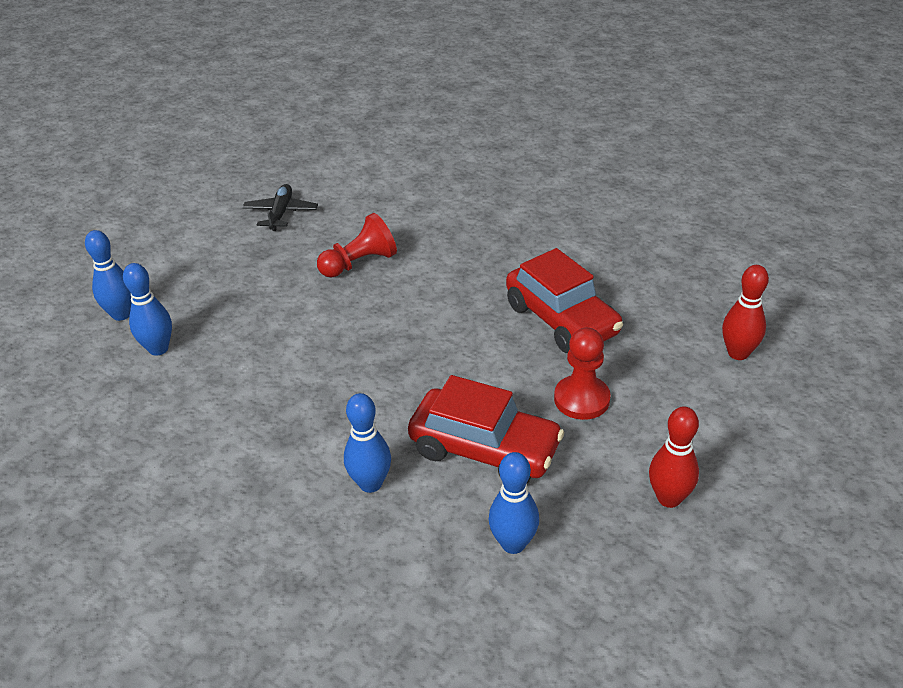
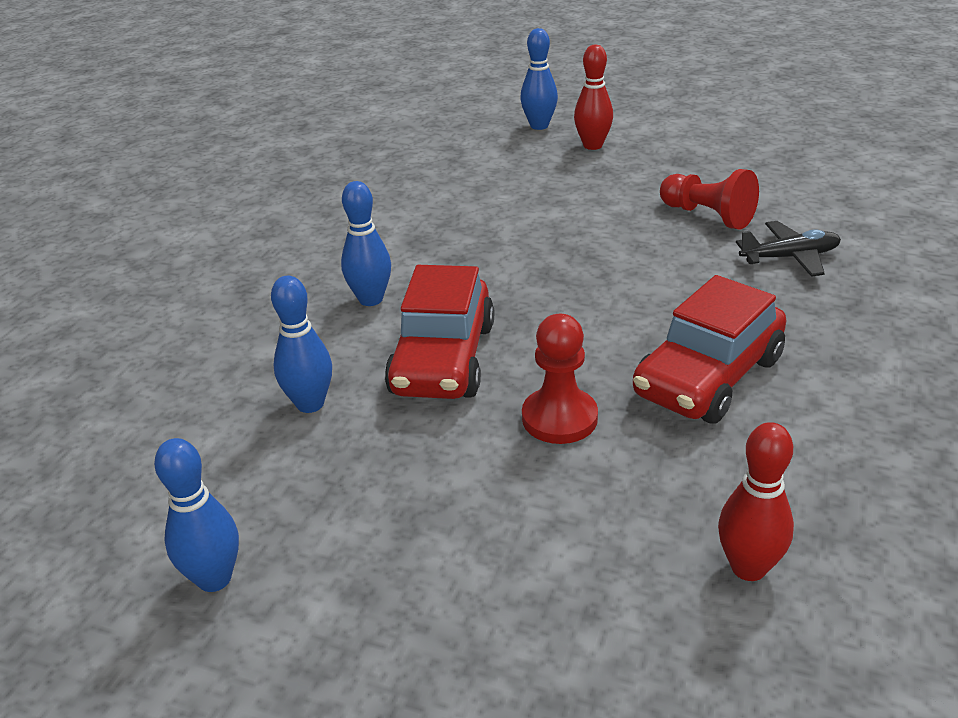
camera: 75 degrees right, 5 degrees down
(158, 349) = (503, 153): blue bowling pin -> blue bowling pin (214, 579)
(281, 213) = (756, 153): black plane -> black plane (790, 257)
(669, 498) = (408, 520): red bowling pin -> red bowling pin (592, 145)

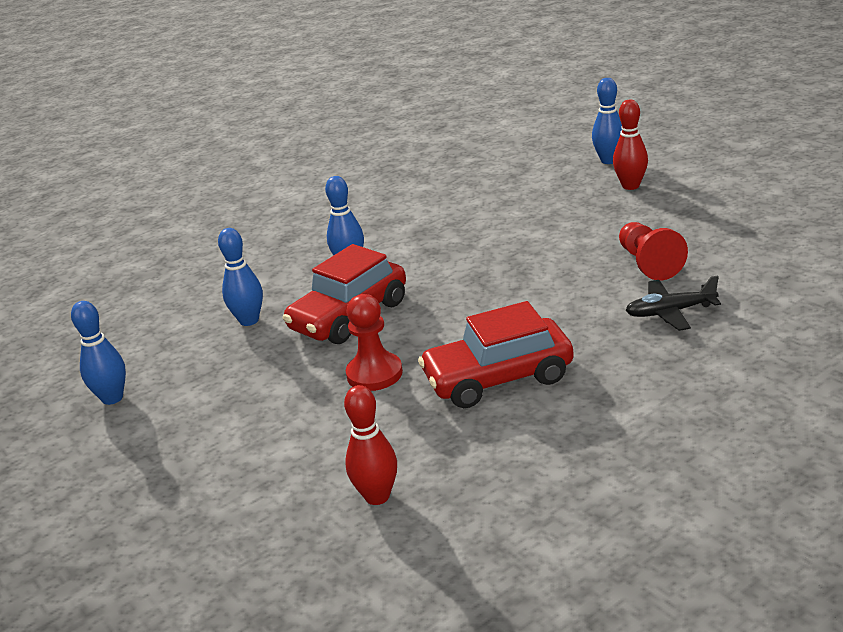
camera: 35 degrees right, 5 degrees down
(790, 257) = (670, 312): black plane -> black plane turned 150 degrees clockwise

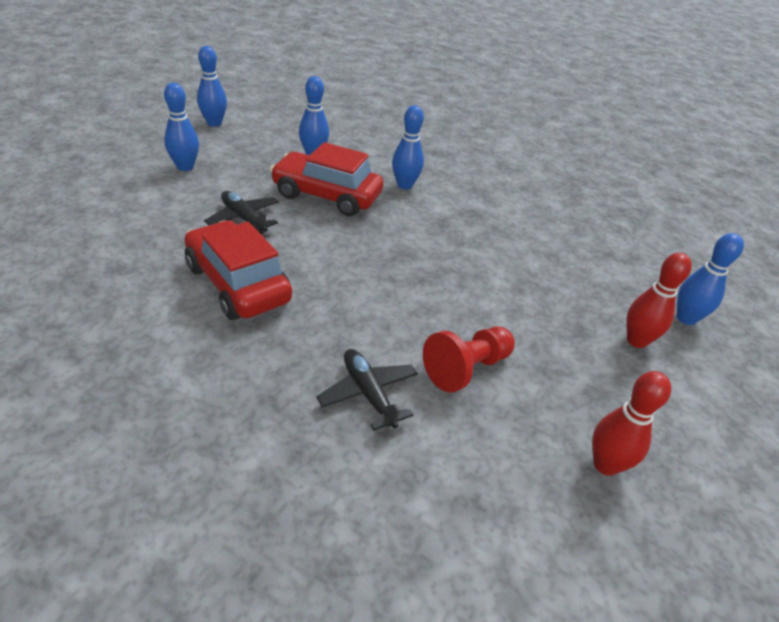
camera: 60 degrees right, 10 degrees up
(228, 420) = (185, 167): none -> blue bowling pin
(374, 374) = (244, 219): red pawn -> black plane
(377, 496) = (80, 242): red bowling pin -> red bowling pin (605, 465)

